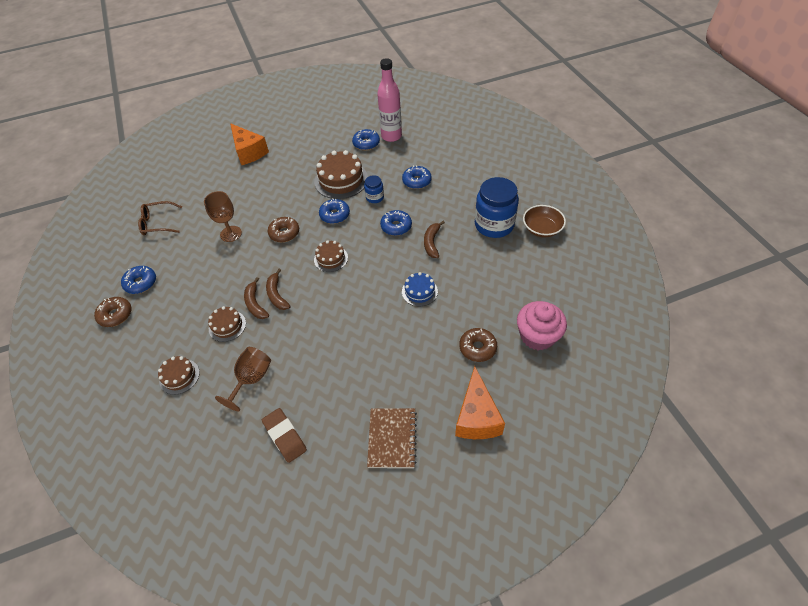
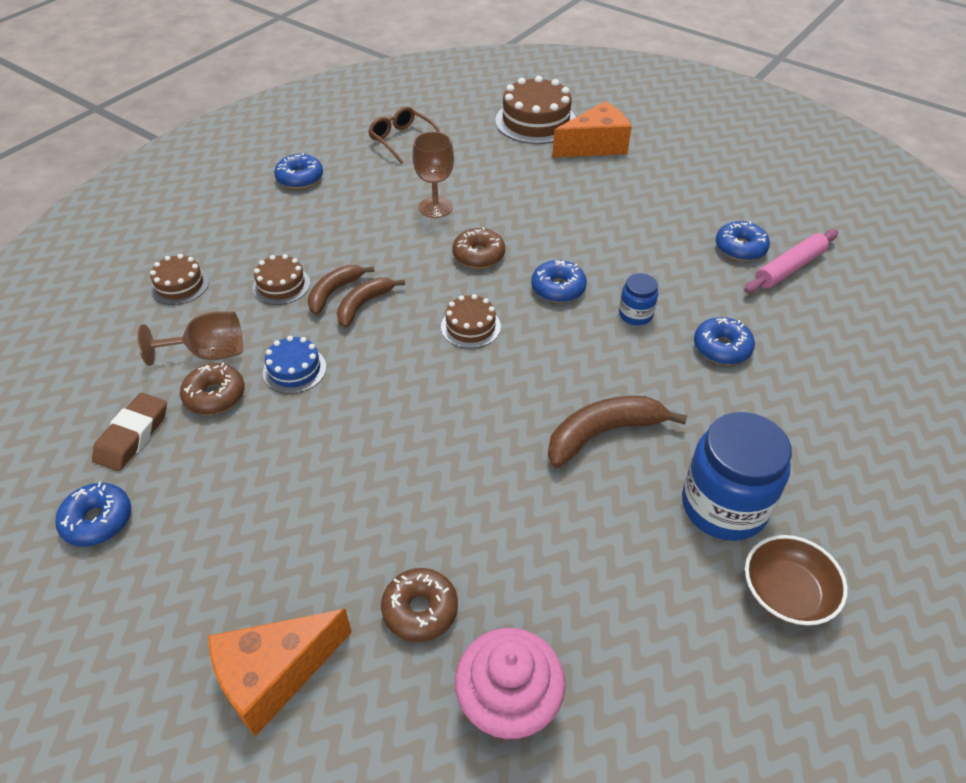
camera: 55 degrees right, 5 degrees down
(116, 315) = (240, 185): brown donut -> brown donut (215, 396)
(249, 152) = (595, 146): orange cheese -> orange cheese turned 135 degrees counterclockwise
(341, 180) = (634, 259): brown cake -> brown cake (536, 121)
(391, 136) = (789, 268): pink bottle -> pink rolling pin
(392, 438) = (180, 568): brown notebook -> none
(396, 226) = (598, 370): blue donut -> blue donut (98, 520)
(419, 291) = (485, 467): blue cake -> blue cake (294, 370)
(432, 243) = (603, 434): brown banana -> brown banana, size x1.50

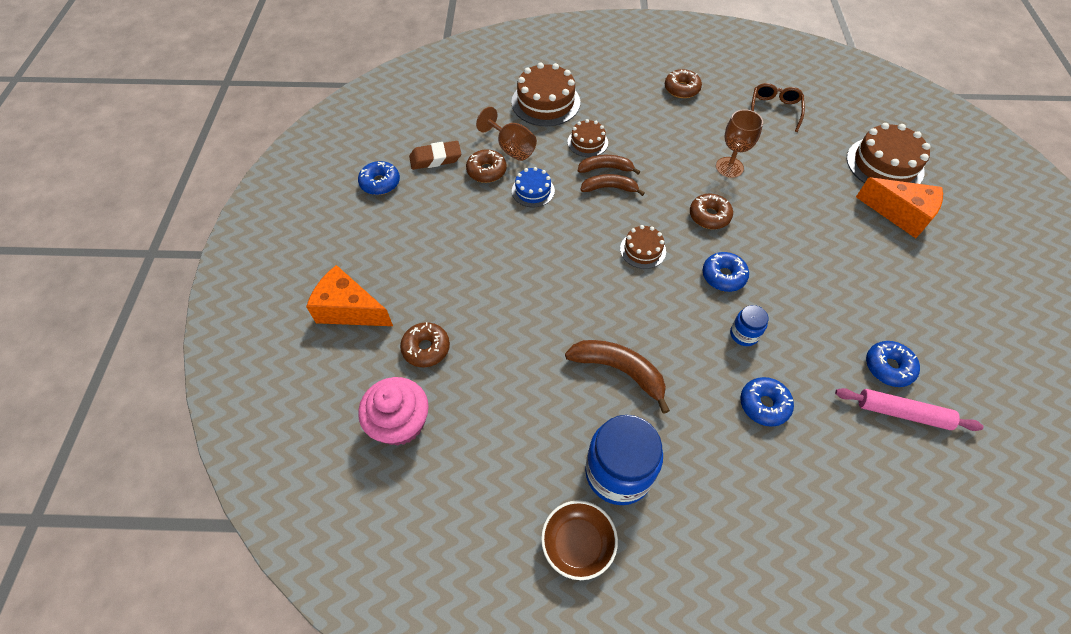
camera: 55 degrees right, 10 degrees up
(180, 285) = (545, 102): brown cake -> brown cake, size x1.78
(300, 178) = (681, 89): blue donut -> brown donut

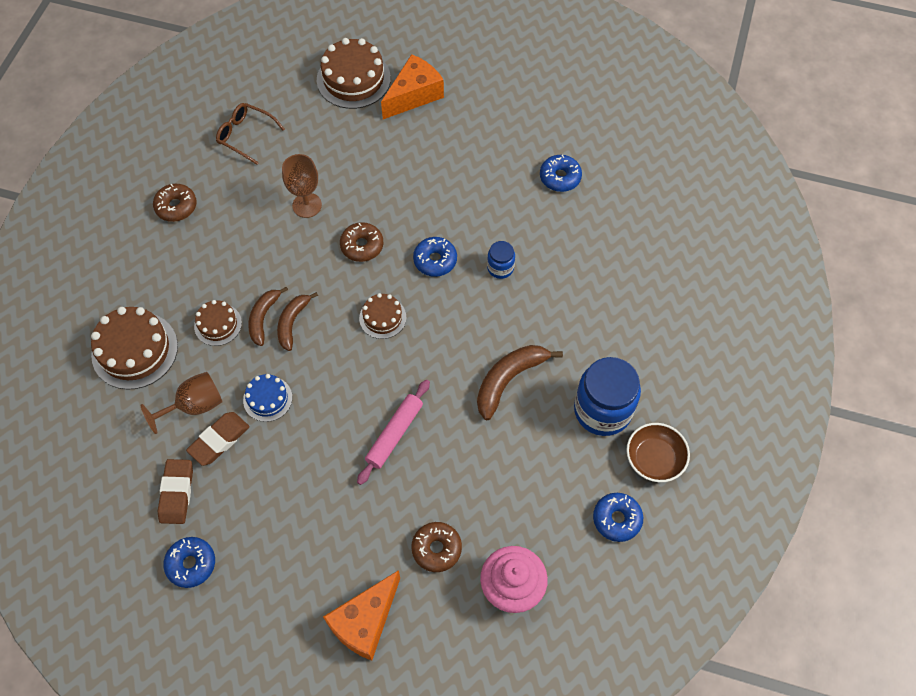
camera: 75 degrees left, 5 degrees up
(486, 171) = (219, 440): brown donut -> brown eraser
(764, 405) = (569, 279): blue donut -> blue donut (617, 519)
(902, 413) = (600, 187): pink rolling pin -> pink rolling pin (394, 434)

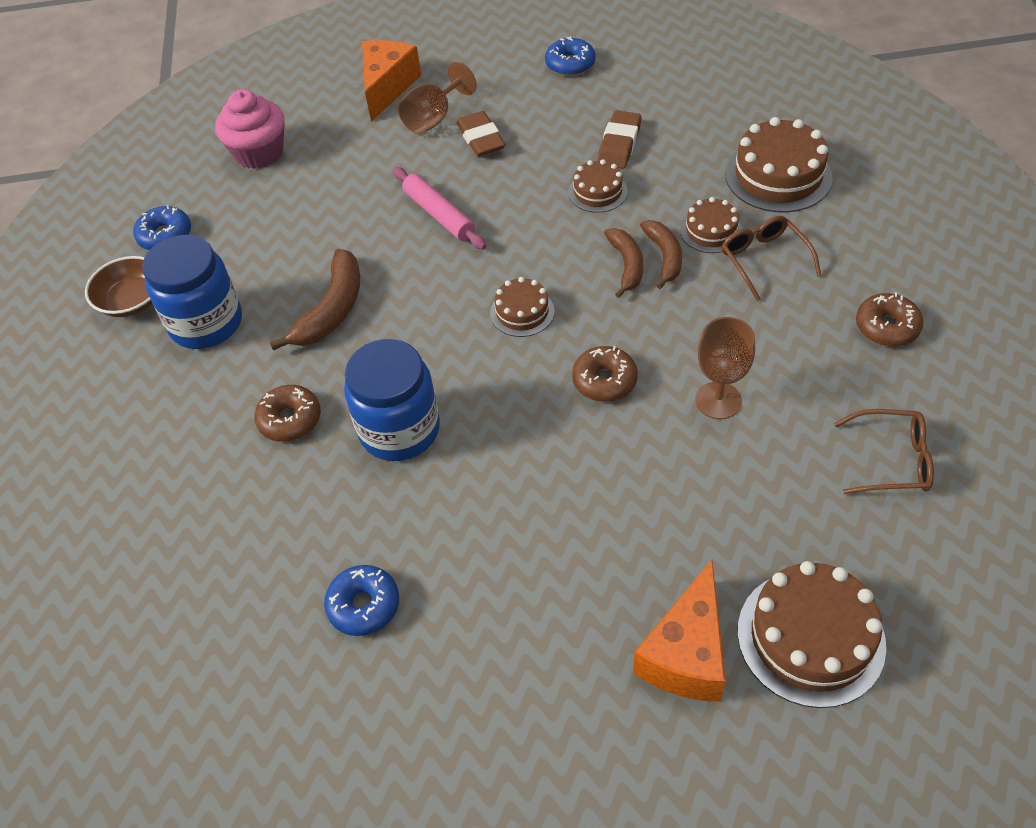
camera: 160 degrees right, 10 degrees down
(177, 493) = (625, 98): brown eraser -> brown eraser (481, 139)
(194, 406) = (669, 158): brown goblet -> brown goblet (433, 118)
(204, 285) = (764, 260): none -> brown glasses
(267, 399) = (597, 192): blue cake -> brown cake
(394, 434) = (439, 215): pink rolling pin -> pink rolling pin turned 45 degrees counterclockwise
(435, 260) = (494, 403): blue donut -> none
(436, 549) = (346, 151): brown donut -> brown donut (290, 419)
(500, 268) = (399, 430): blue jar -> blue jar, size x2.03

